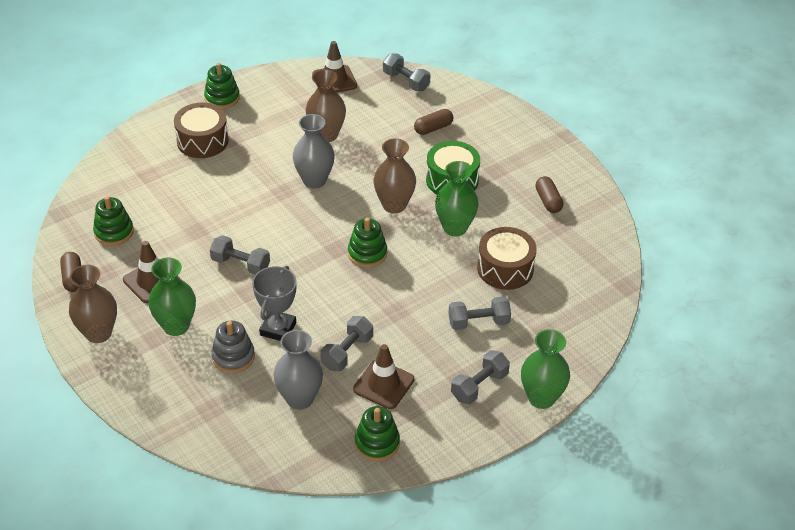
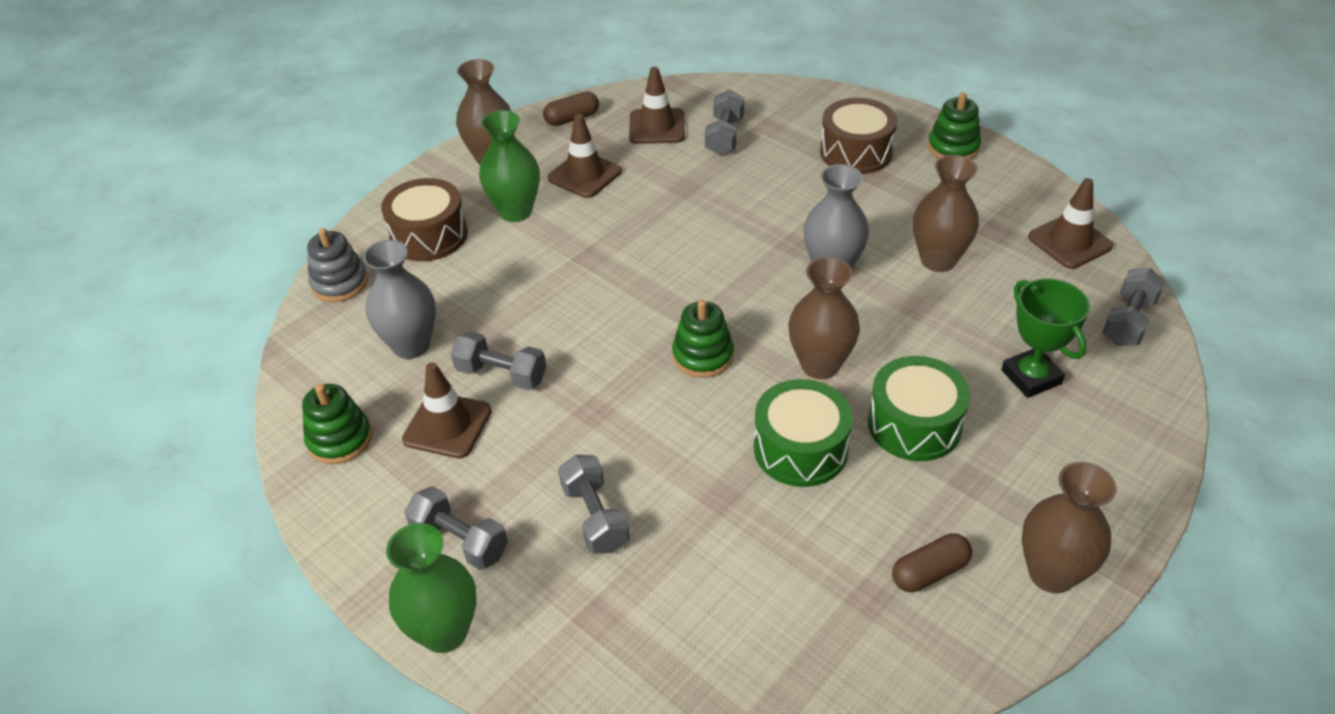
camera: 80 degrees right, 0 degrees up
(114, 232) = (657, 127): green stacking toy -> brown traffic cone
(233, 357) = (474, 270): grey stacking toy -> grey stacking toy (340, 283)
(240, 264) = (637, 239): grey dumbbell -> grey dumbbell (724, 136)
(278, 329) = (530, 298): grey trophy -> none
(433, 128) = (1031, 377): brown capsule -> green trophy
(455, 228) = (800, 449): green vase -> green drum
(505, 269) = (729, 533): brown drum -> brown drum (429, 236)
(559, 161) = (1051, 573): none -> brown vase

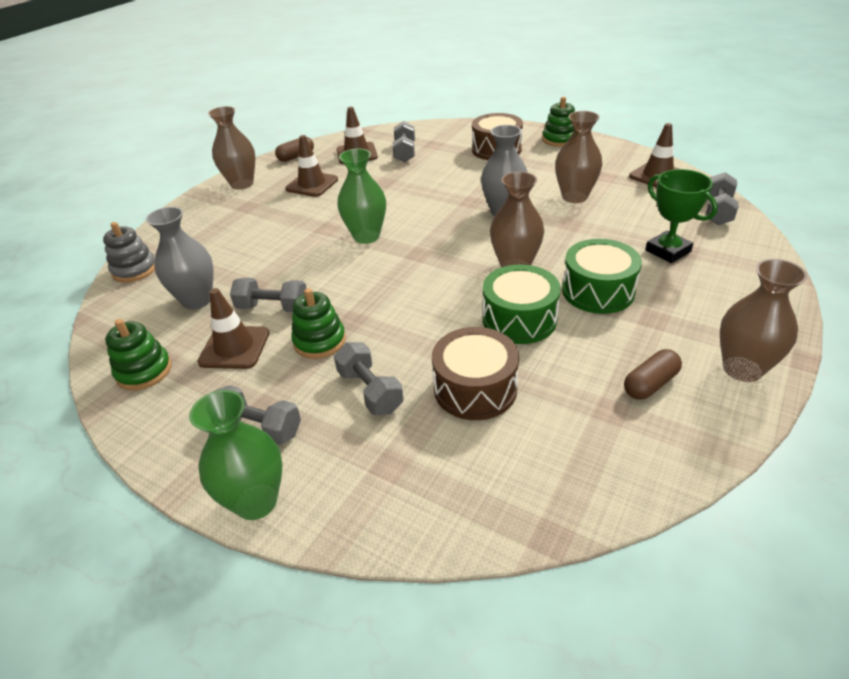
camera: 10 degrees left, 5 degrees down
(429, 236) = (202, 232): brown drum -> brown drum (475, 388)
(515, 211) = (265, 210): green vase -> green vase (366, 236)
(703, 356) = (426, 273): green stacking toy -> green stacking toy (319, 341)

